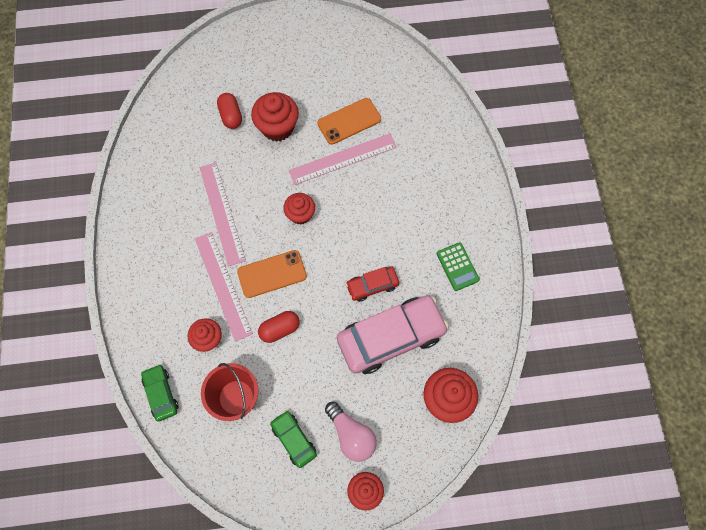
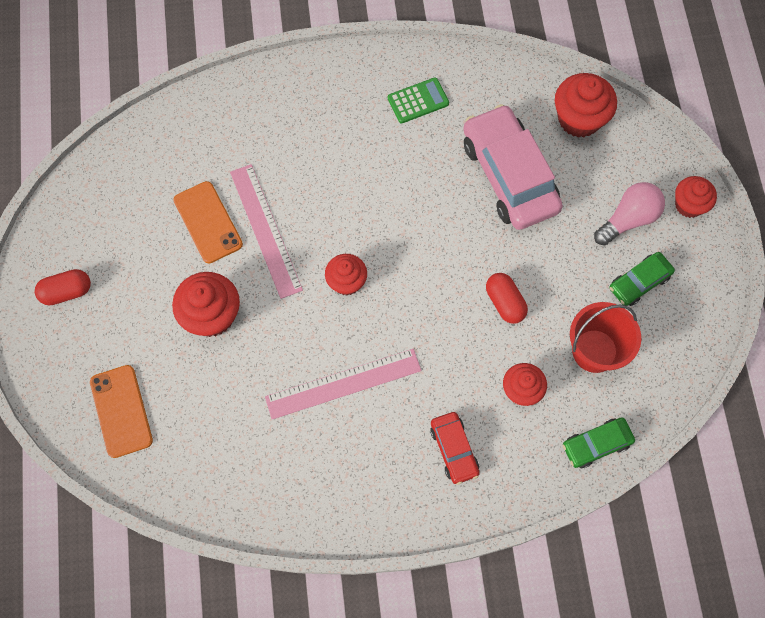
camera: 90 degrees left, 0 degrees up
(223, 285) = (448, 376): pink ruler -> none
(231, 116) = (189, 380): red capsule -> red capsule (67, 292)
(272, 274) = (431, 315): orange phone -> orange phone (121, 411)
(372, 285) = (444, 195): red car -> red car (454, 449)

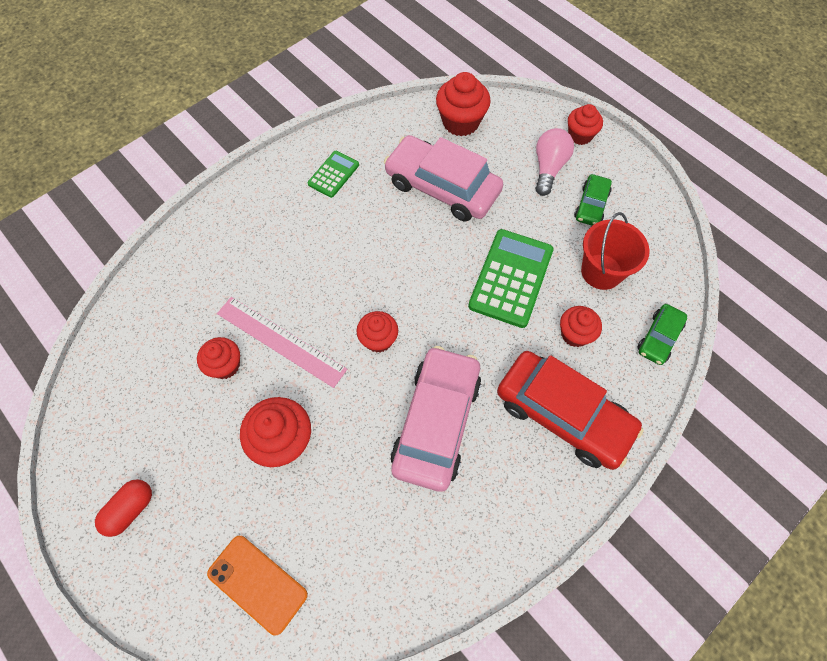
camera: 35 degrees left, 5 degrees down
(208, 222) = (225, 365): orange phone -> red cupcake
(343, 383) = (436, 422): pink ruler -> pink car
(454, 449) = (563, 414): red car -> red car, size x2.01
(505, 302) = (511, 278): red capsule -> green calculator

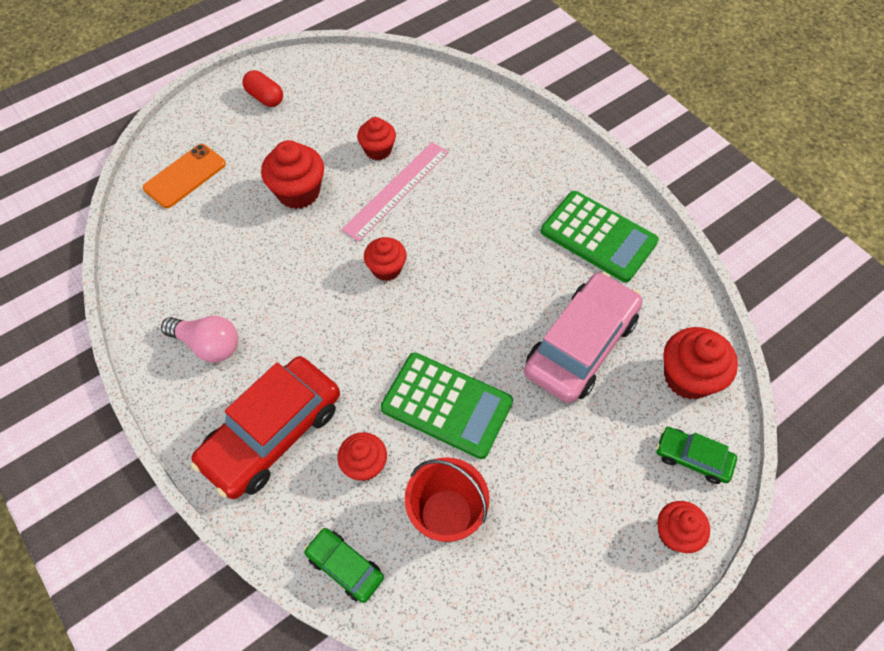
camera: 95 degrees right, 5 degrees down
(333, 174) = (598, 237): green calculator -> green calculator, size x1.80
(436, 422) = (289, 313): pink car -> none
(548, 168) = (613, 478): pink light bulb -> pink light bulb (208, 345)
(591, 205) = (550, 523): green car -> green car (692, 458)

